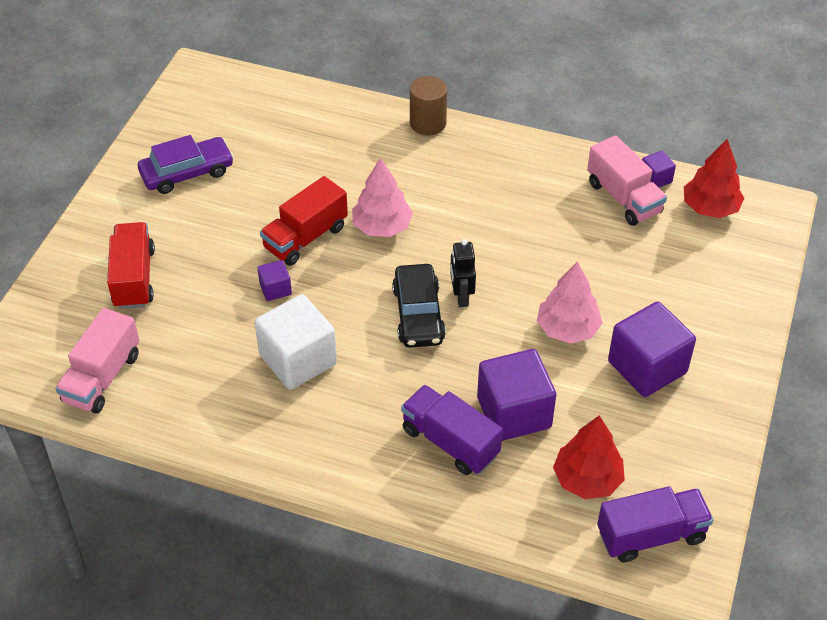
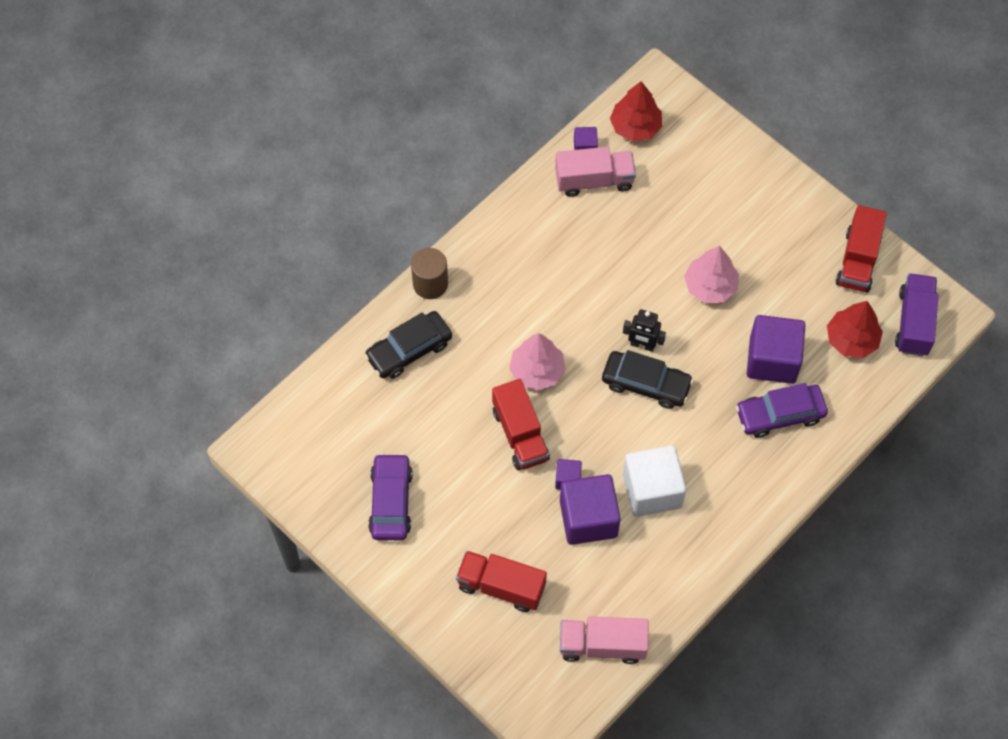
camera: 65 degrees left, 15 degrees up
(102, 378) = (602, 645): pink truck -> pink truck turned 135 degrees clockwise
(350, 132) = (409, 350): none -> black car
(450, 442) = (780, 415): purple truck -> purple car
(647, 367) = (771, 251): purple cube -> purple cube (588, 518)
(694, 451) = (857, 260): none -> red truck

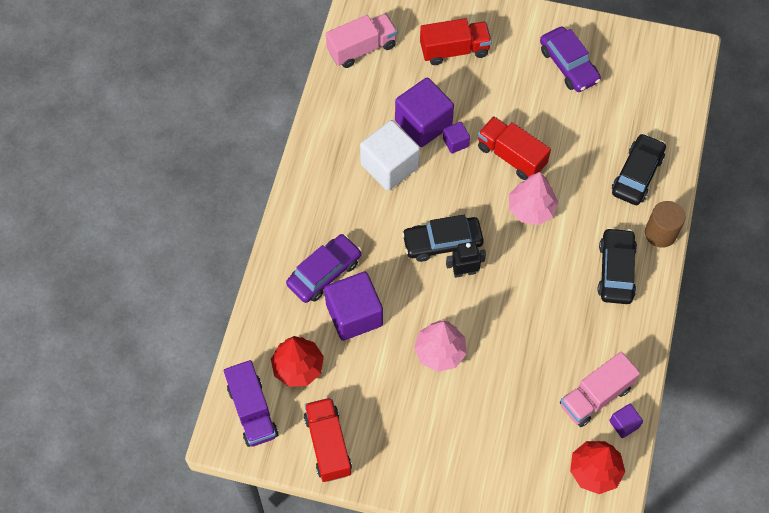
camera: 150 degrees right, 0 degrees up
(498, 273) = (616, 270): none -> black car

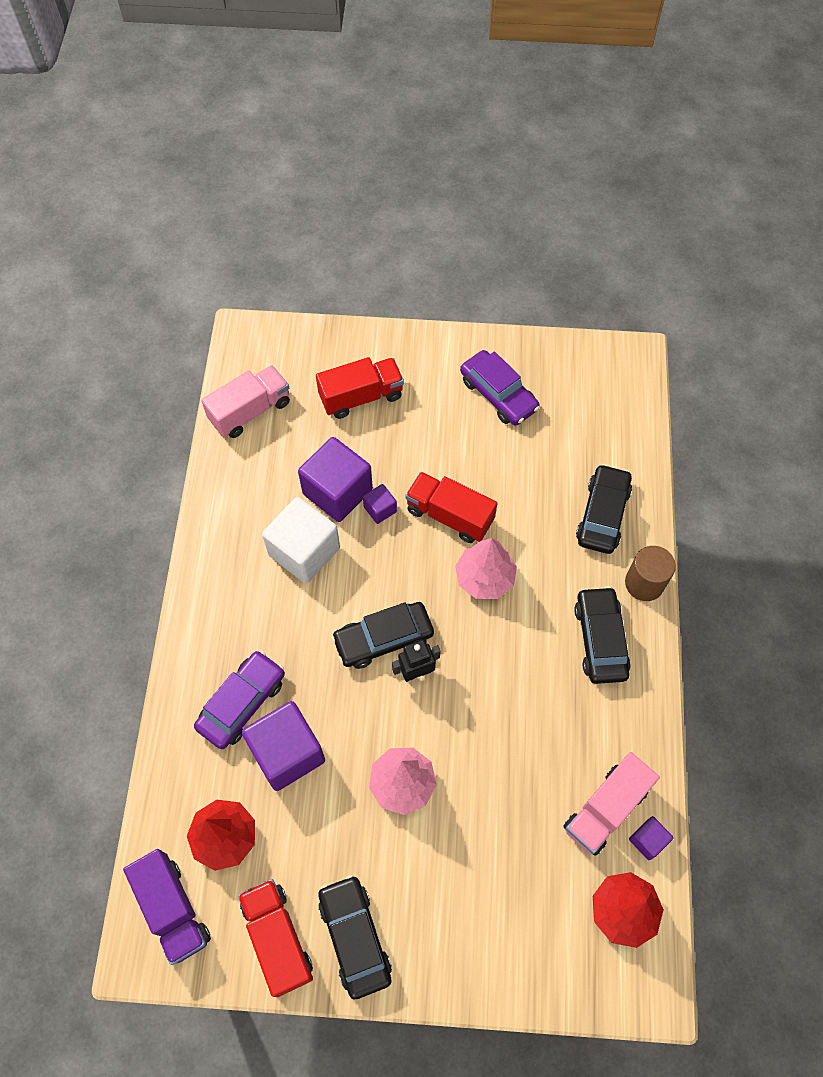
camera: 10 degrees left, 0 degrees up
(386, 454) = (355, 937): none -> black car

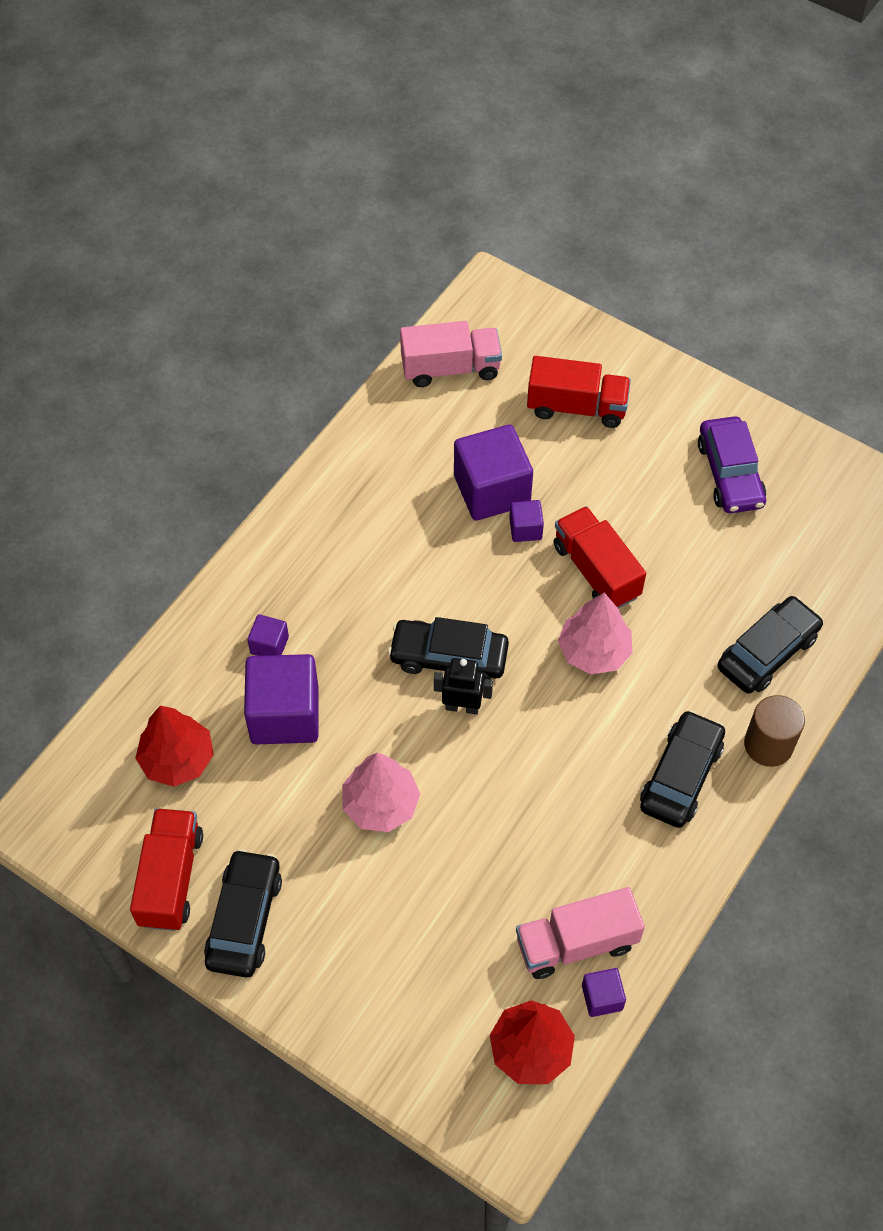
camera: 30 degrees right, 5 degrees down
(173, 909) = (90, 797): purple truck -> none
(242, 703) = (269, 645): purple car -> purple cube
(304, 551) = (420, 532): white cube -> none

